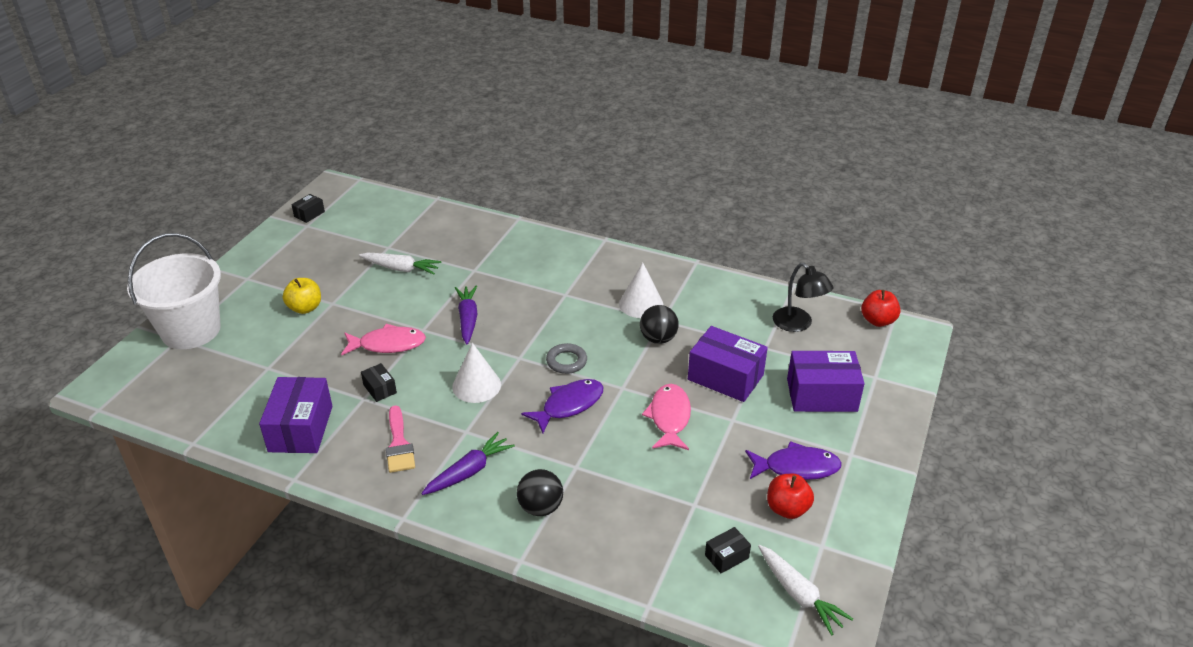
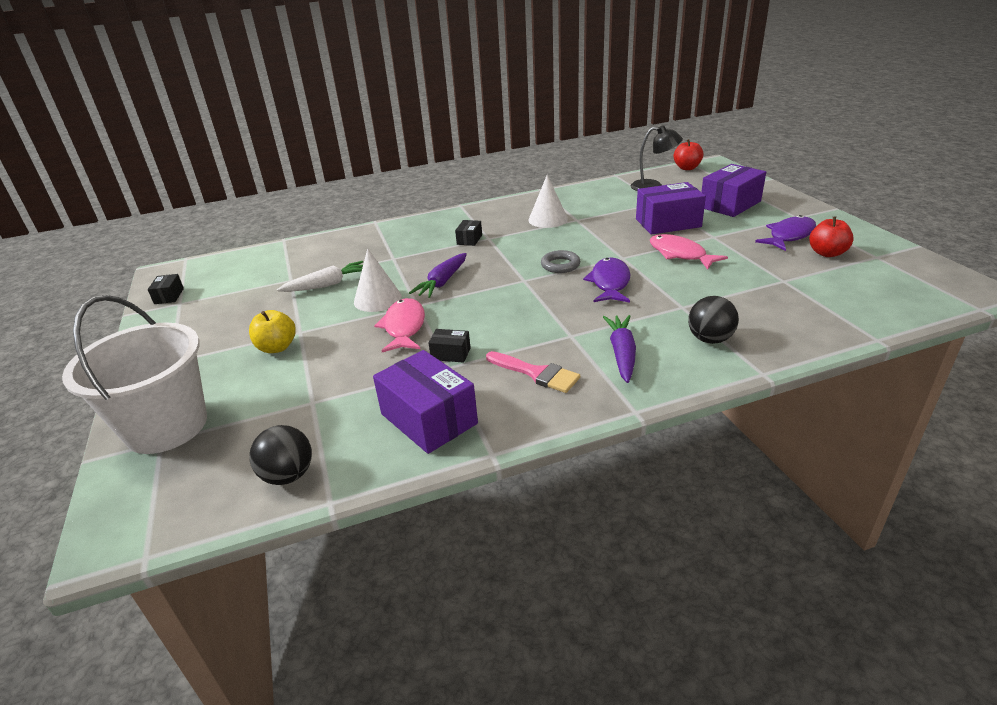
camera: 40 degrees left, 5 degrees down
(388, 344) = (404, 327): pink fish -> pink fish turned 45 degrees counterclockwise
(468, 319) = (442, 282): purple carrot -> purple carrot turned 105 degrees counterclockwise
(476, 385) = (525, 309): white cone -> white cone (377, 299)
(658, 339) = (593, 227): black ball -> black ball (288, 475)
(726, 556) = (853, 290): black box -> black box (469, 239)
(799, 594) = (919, 281): white carrot -> none

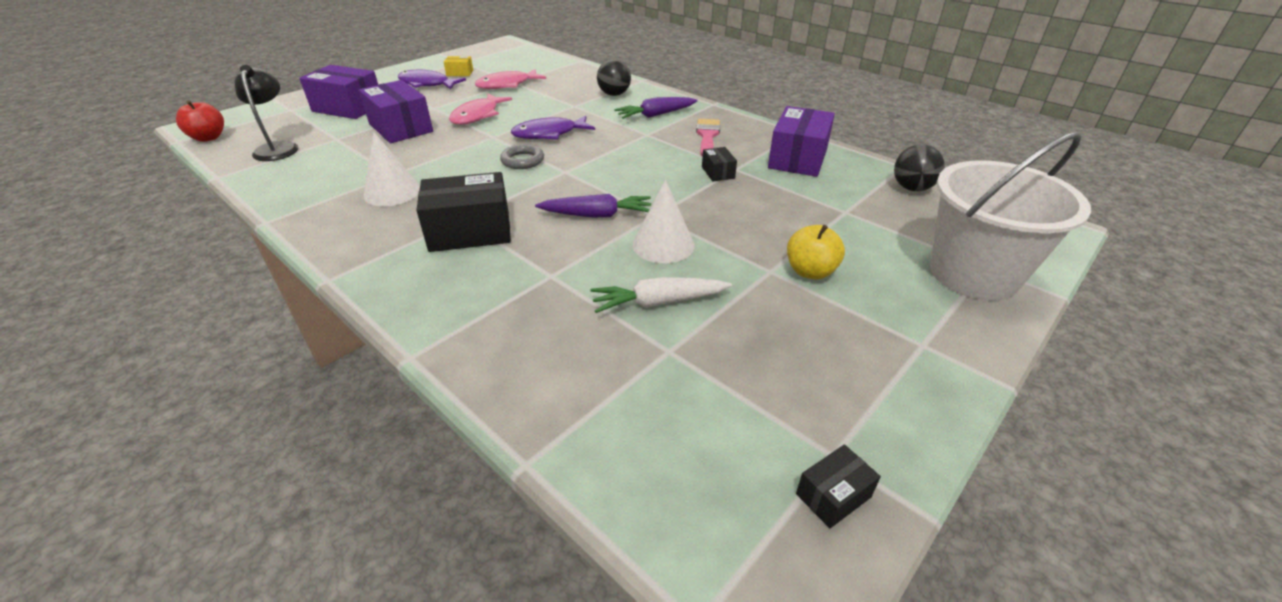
camera: 120 degrees left, 5 degrees up
(327, 285) = (658, 302): white carrot -> white carrot turned 45 degrees counterclockwise
(404, 327) = (701, 208): pink fish -> pink fish (507, 85)
(469, 239) = (470, 231): black box -> black box, size x2.10
(827, 253) = (460, 73): red apple -> yellow box

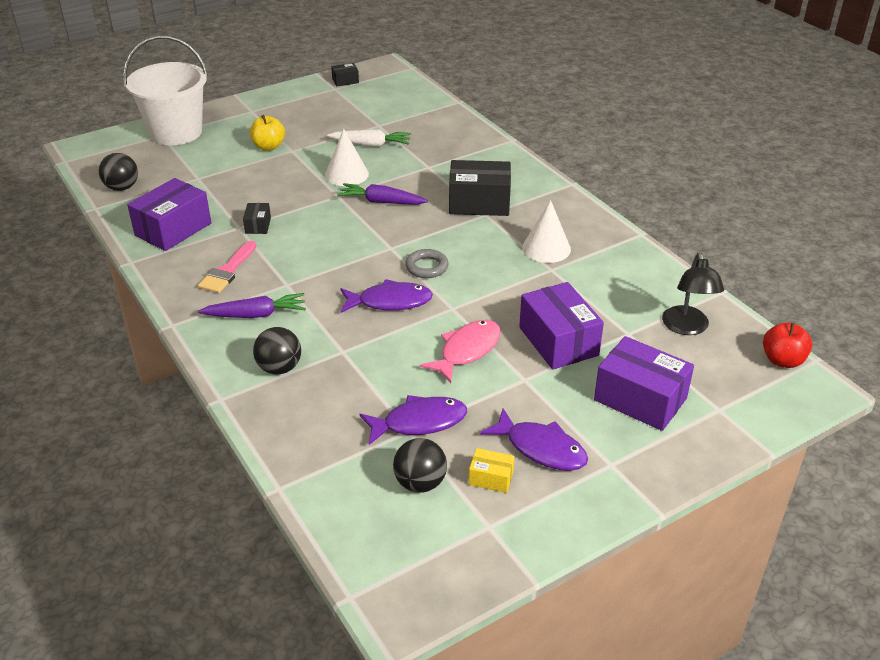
camera: 165 degrees left, 0 degrees up
(501, 68) = (420, 483): none -> black ball
(507, 85) = (419, 422): pink fish -> purple fish

